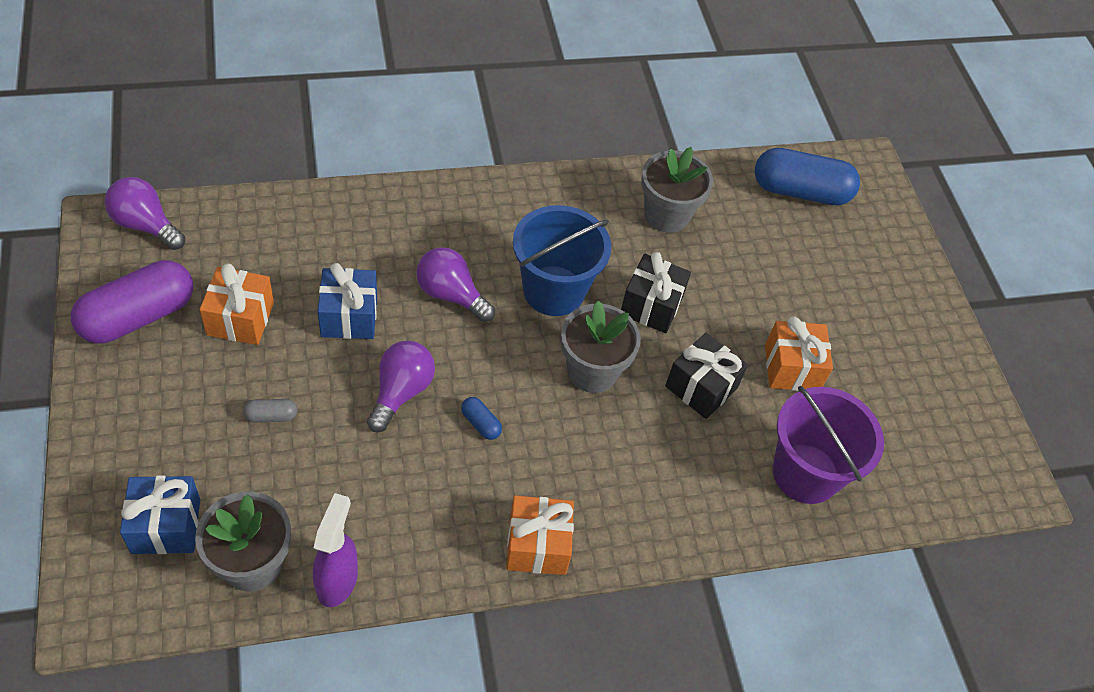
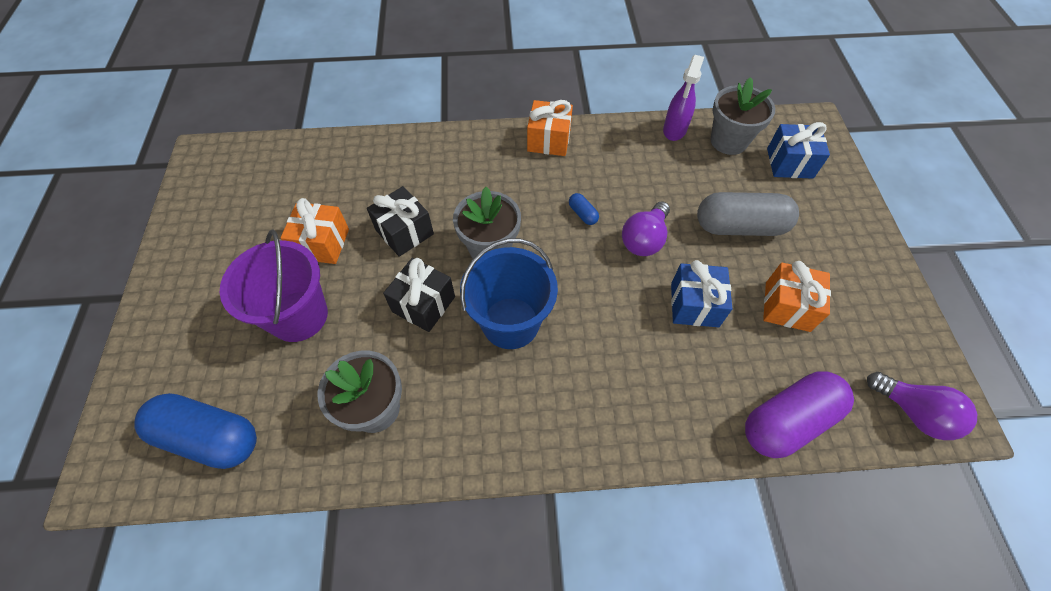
camera: 165 degrees left, 5 degrees up
(138, 316) = (874, 312): purple capsule -> purple capsule (788, 421)
(271, 416) = (740, 226): grey capsule -> grey capsule, size x2.40
(451, 295) = (605, 322): purple light bulb -> none
(805, 473) = (351, 170): purple bucket -> purple bucket (298, 316)

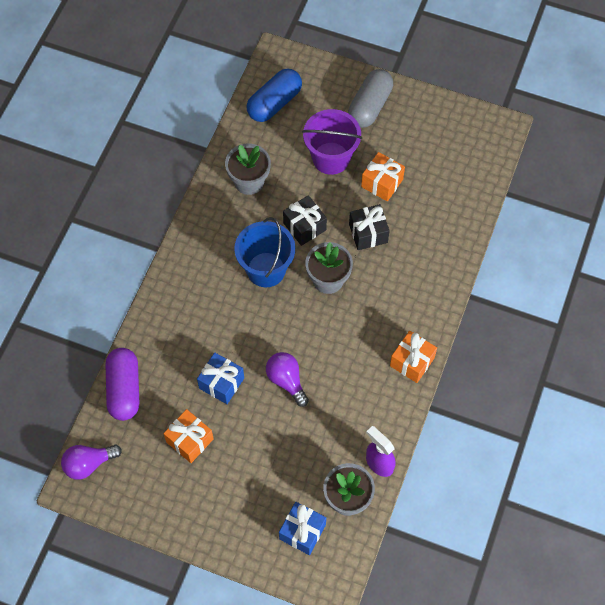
camera: 115 degrees right, 5 degrees up
(582, 214) = (328, 351): blue capsule -> none
(740, 226) = (264, 452): grey capsule -> grey capsule (370, 106)

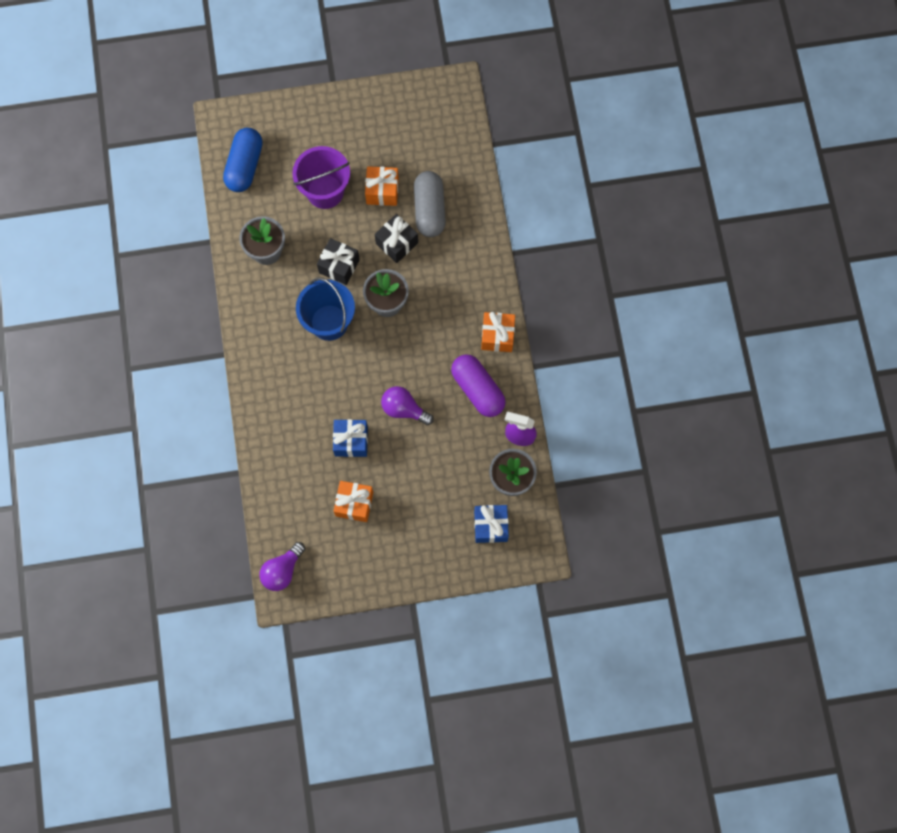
camera: 30 degrees left, 10 degrees up
(124, 389) = (272, 492): purple capsule -> purple capsule (478, 389)
(370, 106) = (330, 125): grey capsule -> grey capsule (429, 210)

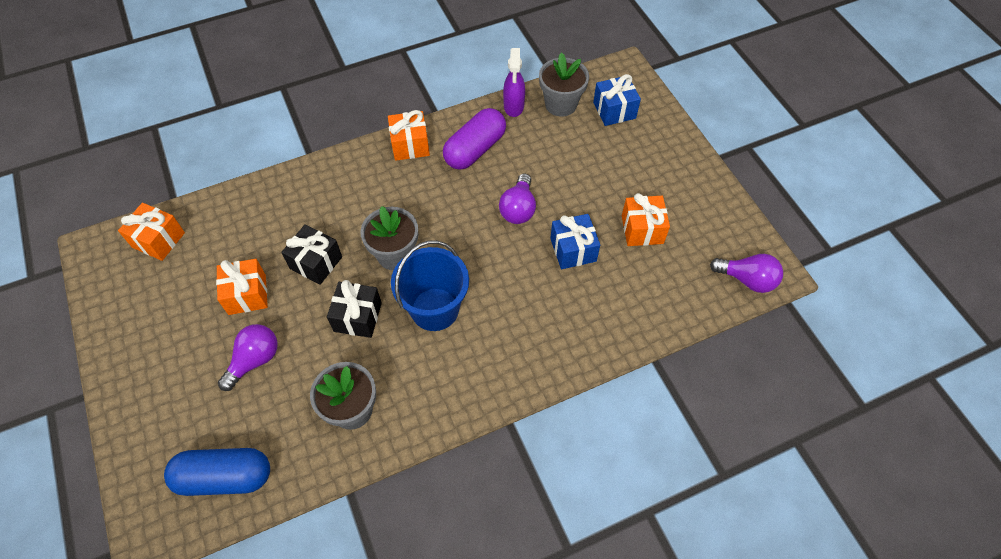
camera: 105 degrees left, 15 degrees down
(325, 191) = (254, 360): purple bucket -> purple light bulb
(429, 210) = (266, 239): grey capsule -> none
(451, 132) = (158, 240): none -> orange gift

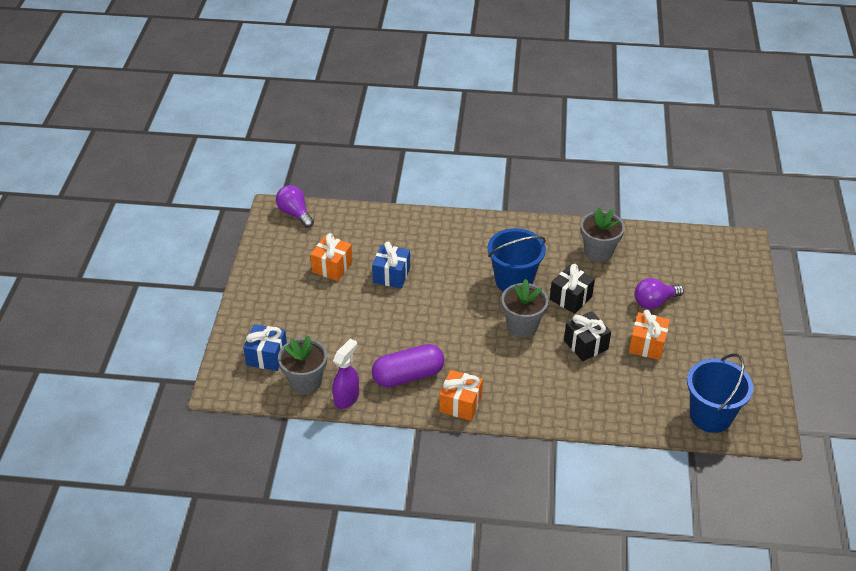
camera: 150 degrees left, 15 degrees down
(158, 240) = (710, 416): orange gift -> blue bucket
(225, 477) = (692, 251): blue capsule -> none
(518, 209) = (408, 317): purple light bulb -> none

